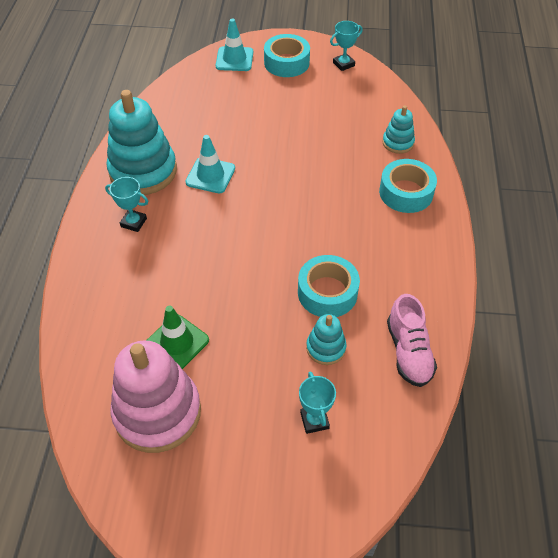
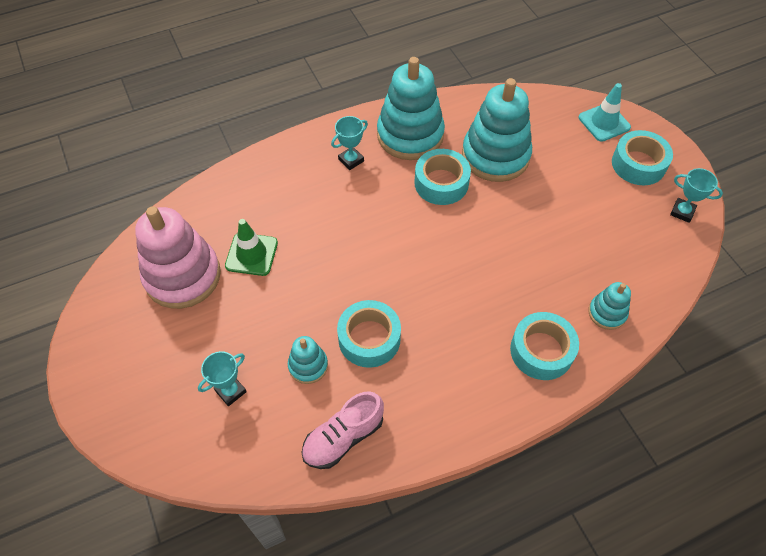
camera: 60 degrees right, 5 degrees up
(133, 222) = (351, 160): turquoise trophy -> turquoise trophy turned 60 degrees clockwise
(210, 175) = (441, 183): turquoise traffic cone -> turquoise tape
(212, 131) = (495, 156): none -> turquoise stacking toy

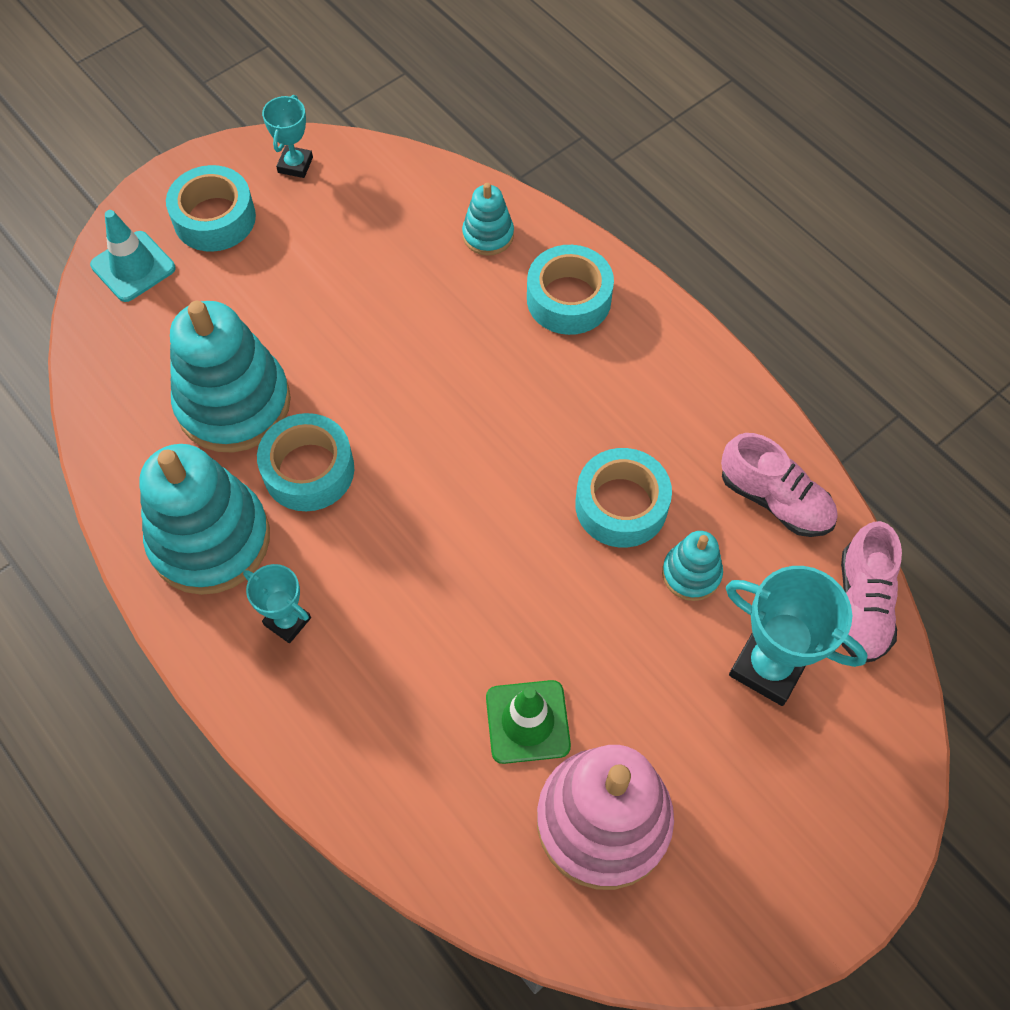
camera: 105 degrees left, 5 degrees up
(230, 391) = (768, 666): turquoise trophy -> turquoise trophy, size x1.73
(247, 467) = (862, 605): none -> pink shoe

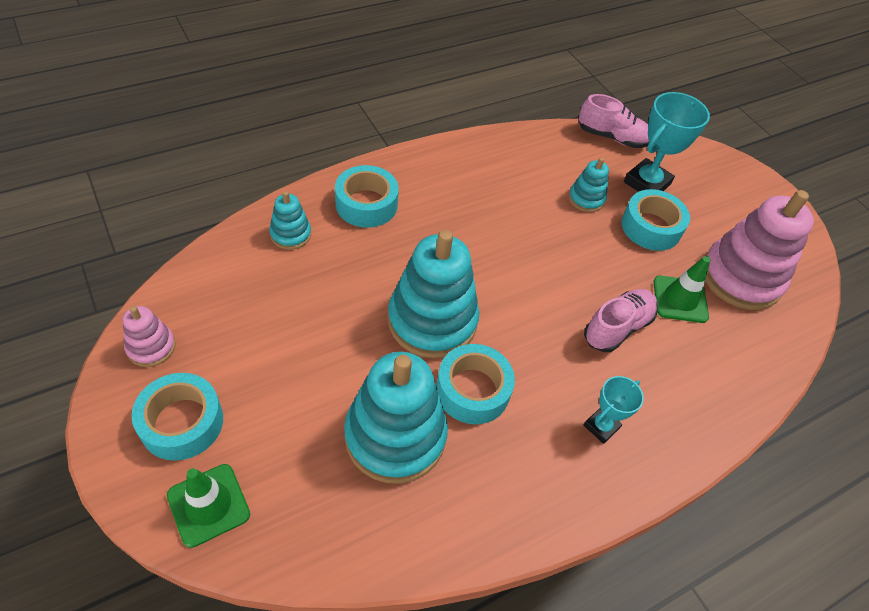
camera: 85 degrees left, 10 degrees down
(133, 267) = (208, 505): turquoise traffic cone -> green traffic cone
(210, 539) = (524, 473): turquoise stacking toy -> turquoise stacking toy (432, 321)
(295, 165) = (151, 347): turquoise trophy -> pink stacking toy
(621, 505) = (534, 218): turquoise tape -> turquoise tape (651, 227)
(775, 500) = (542, 151): pink shoe -> pink shoe (617, 328)

